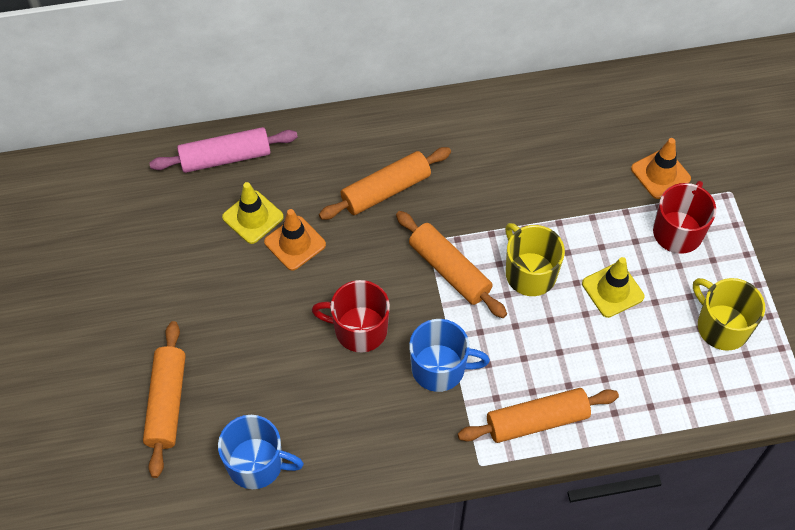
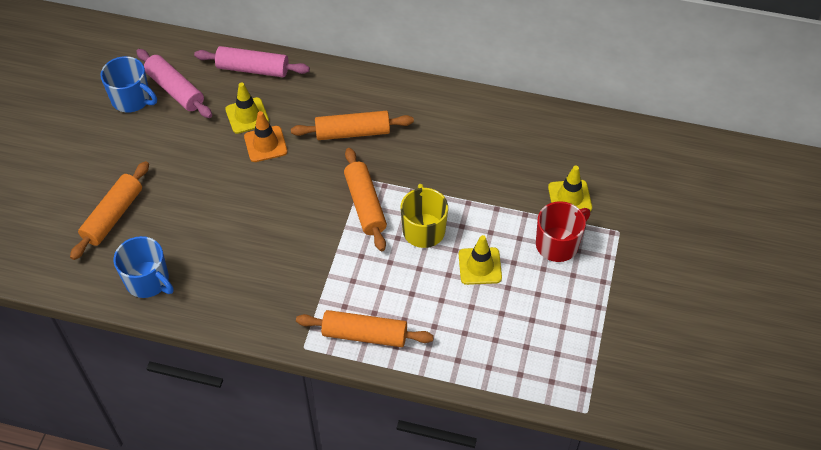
camera: 25 degrees right, 5 degrees down
(148, 218) = (175, 90): none -> pink rolling pin
(359, 329) = (275, 220): red mug -> none
(439, 368) = (316, 269): blue mug -> blue mug (132, 99)
(660, 174) = (569, 197): orange traffic cone -> yellow traffic cone
(721, 326) = (550, 325): yellow mug -> none

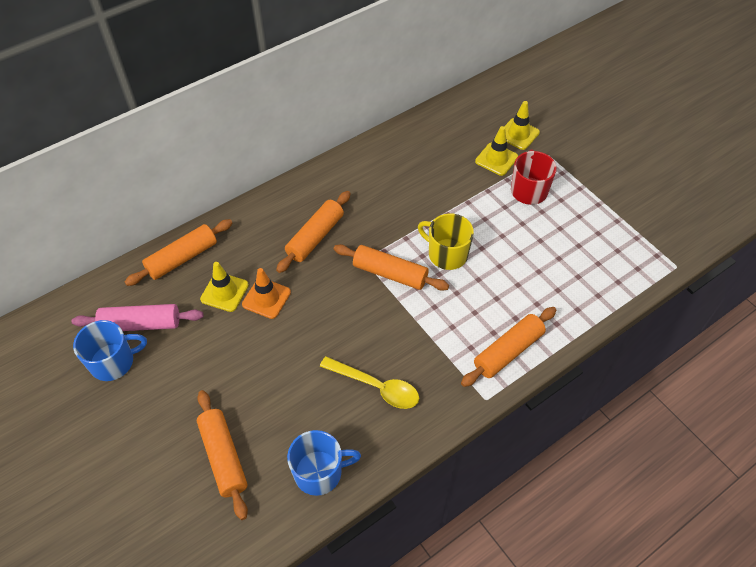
camera: 50 degrees left, 0 degrees up
(250, 267) = (376, 387): none -> yellow spoon
(253, 69) = (182, 258): pink rolling pin -> orange rolling pin
(480, 266) = (508, 243): yellow traffic cone -> yellow traffic cone (518, 134)

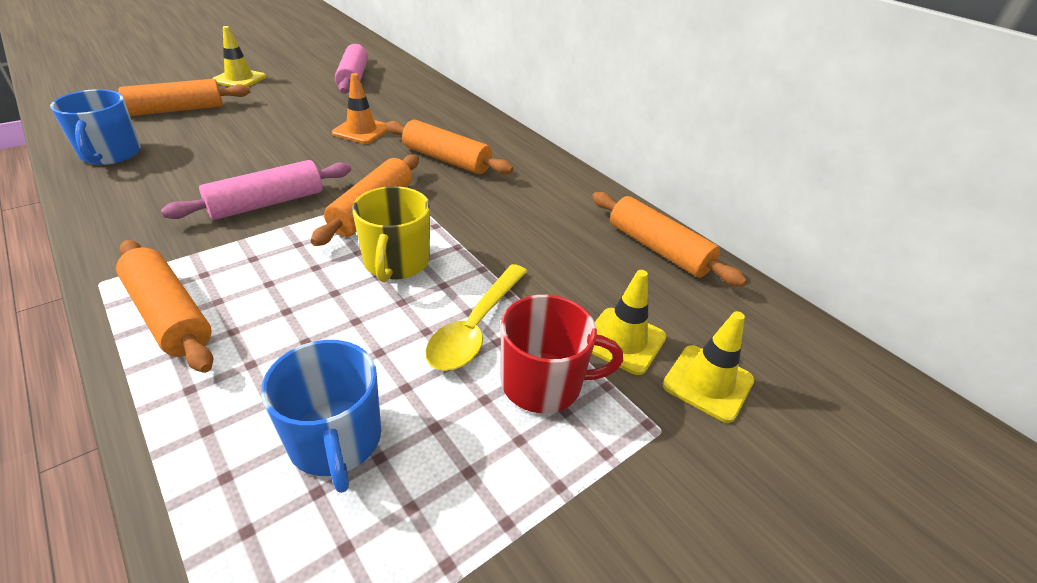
camera: 85 degrees right, 15 degrees down
(113, 362) = (316, 70): blue mug -> blue mug (335, 440)
(182, 258) = (428, 93): orange rolling pin -> orange rolling pin (658, 249)
(224, 292) = (378, 111): yellow traffic cone -> yellow traffic cone (239, 79)
(376, 387) = (193, 192): yellow spoon -> yellow spoon (475, 327)
(388, 336) = (267, 203): none -> pink rolling pin
(447, 254) = (396, 262): yellow mug -> yellow mug turned 150 degrees clockwise

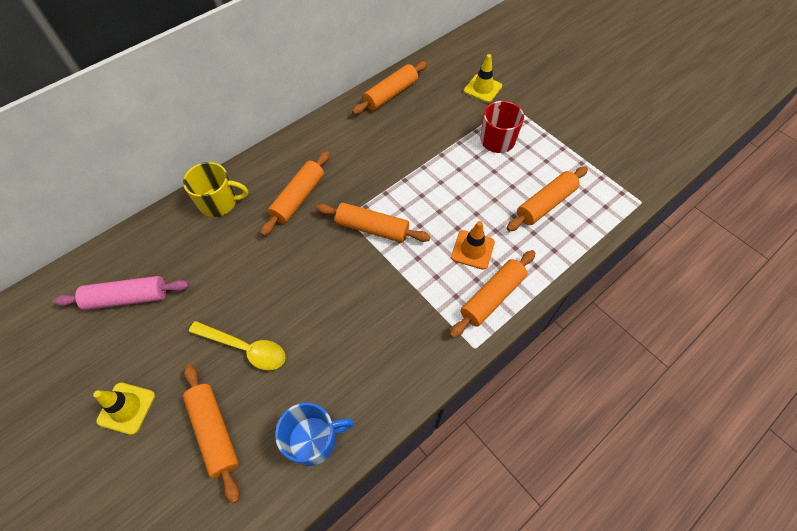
camera: 90 degrees left, 20 degrees up
(267, 203) = (374, 291): pink rolling pin -> none
(335, 440) = (545, 204): blue mug -> orange rolling pin
(361, 131) = (253, 262): orange traffic cone -> orange traffic cone (472, 250)
(396, 262) = (425, 205): yellow mug -> yellow mug (219, 202)
(475, 327) = (469, 165): yellow spoon -> yellow spoon (245, 348)
(623, 340) = (464, 113): yellow traffic cone -> none

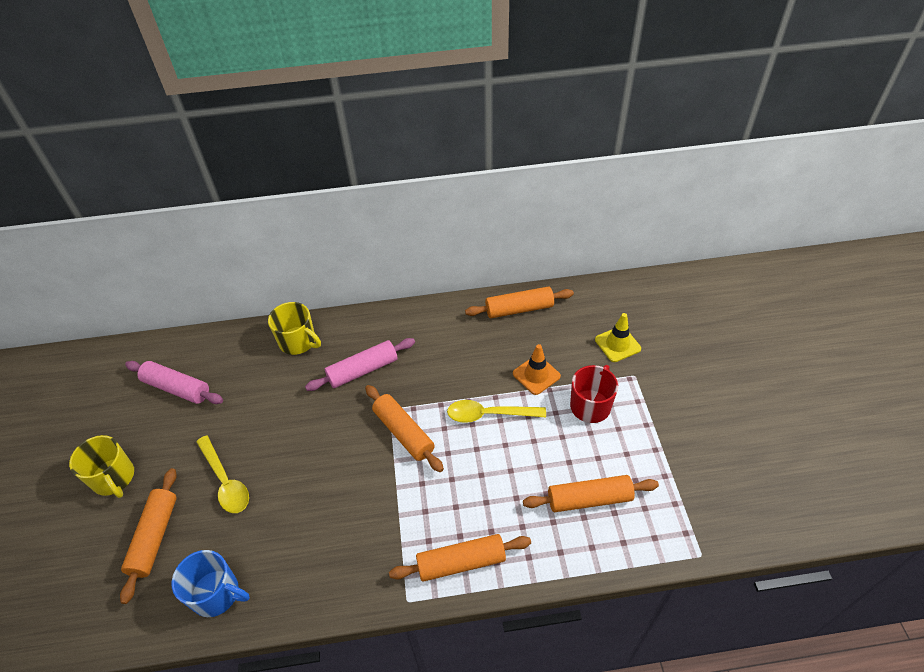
camera: 35 degrees right, 10 degrees down
(126, 408) = (114, 478): yellow traffic cone -> yellow mug
(298, 198) = (363, 370): orange rolling pin -> pink rolling pin
(428, 182) = (488, 414): none -> yellow spoon
(472, 250) = (479, 505): orange traffic cone -> orange traffic cone (536, 375)

